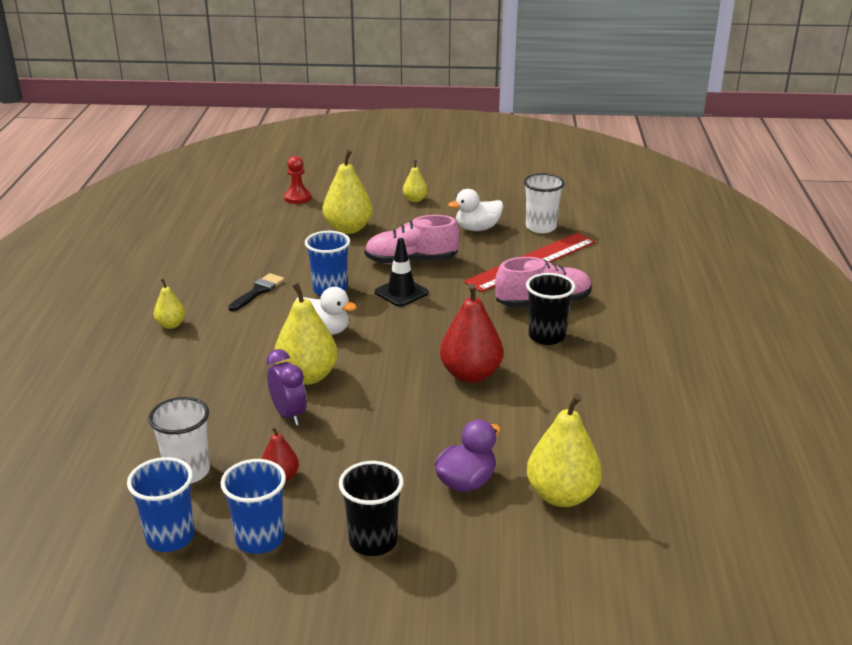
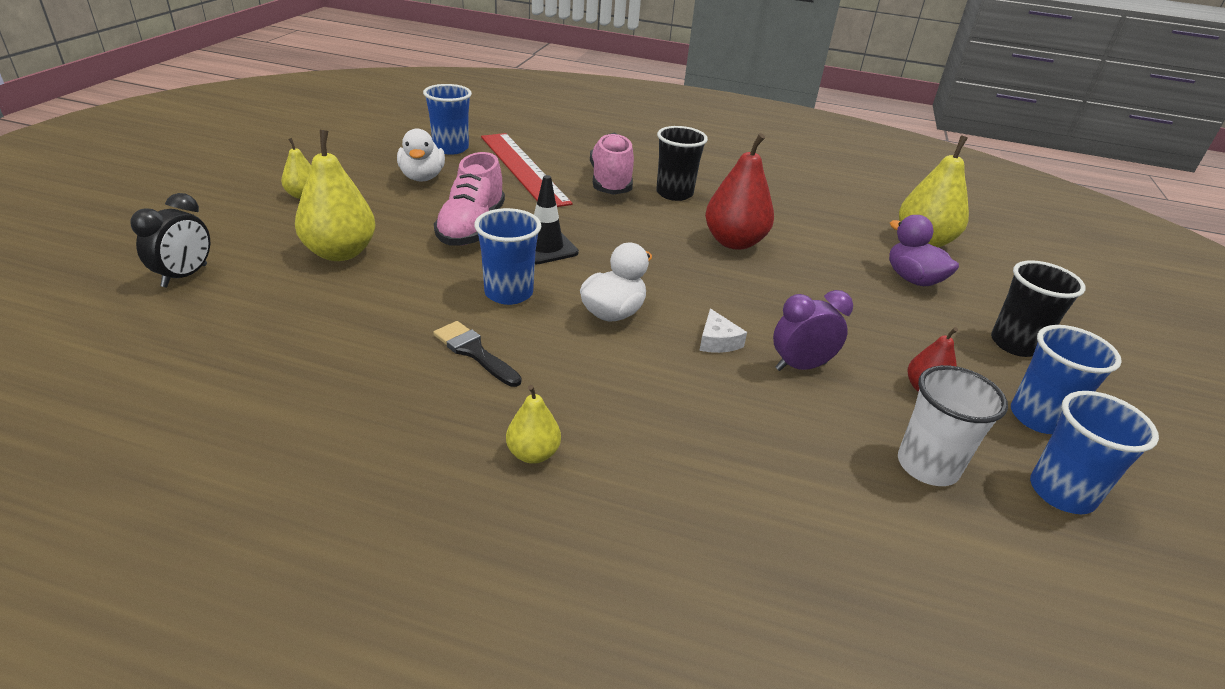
camera: 80 degrees left, 5 degrees up
(297, 198) = (185, 276): red pawn -> black clock
(307, 376) = (717, 341): yellow pear -> white cheese
(541, 227) = (450, 148): white cup -> blue cup

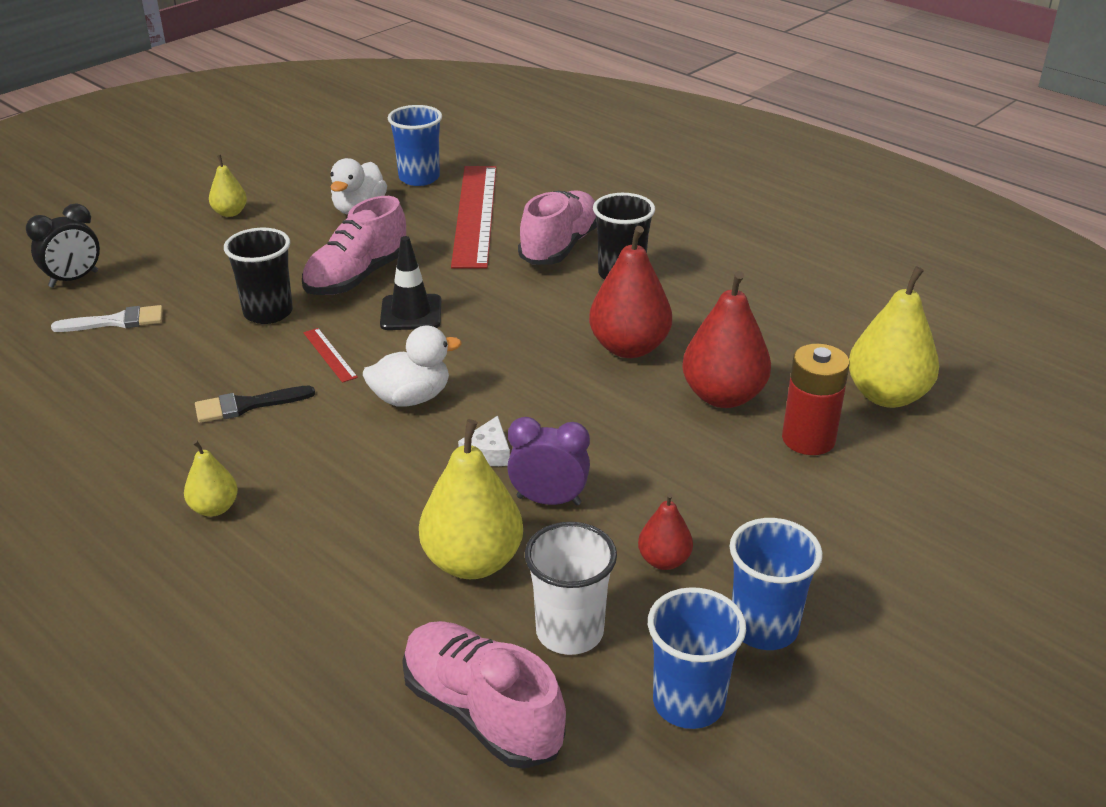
camera: 30 degrees right, 0 degrees up
(268, 305) = (117, 321): none -> white brush
(340, 253) = (214, 281): yellow pear -> yellow pear (472, 562)
(474, 352) = (247, 405): black brush -> black brush turned 90 degrees counterclockwise
(508, 293) = (329, 355): blue cup -> red ruler
(831, 262) = (723, 396): none -> red pear
(913, 279) = (808, 439): purple duck -> red battery
(943, 560) = (482, 712): none -> pink shoe
(1015, 344) = (846, 545): black cup -> black cup (268, 312)

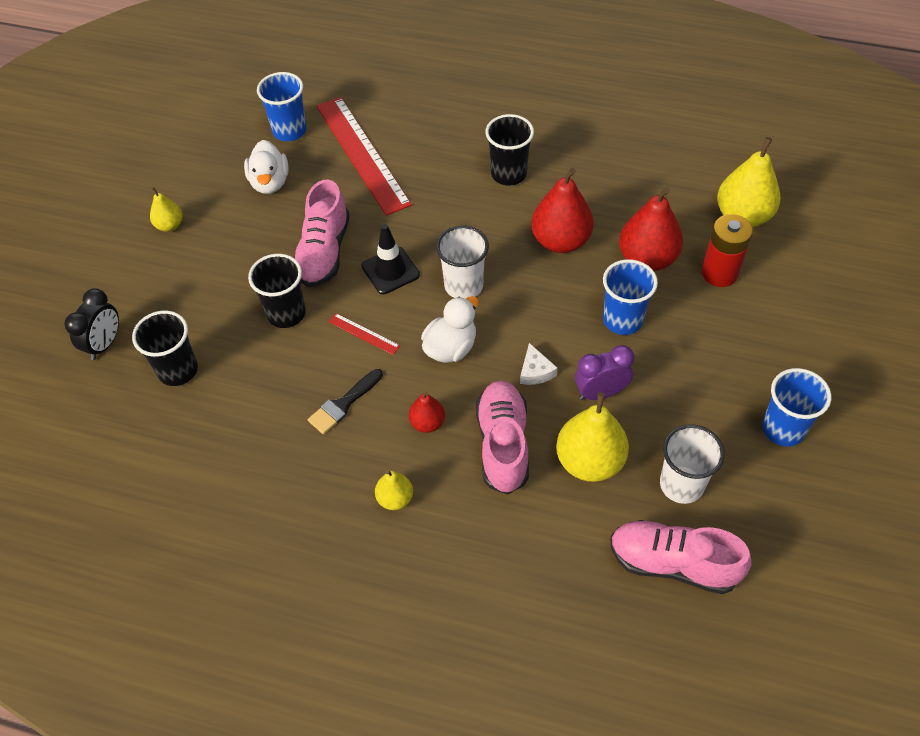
camera: 25 degrees left, 20 degrees up
(117, 321) = (178, 370): white brush -> black cup
(478, 350) = (463, 286): none -> white cup
(560, 246) = (447, 163): pink shoe -> pink shoe (503, 444)
(664, 560) = (698, 407): red pear -> red pear (427, 423)
(688, 703) = (777, 500): blue cup -> blue cup (622, 320)

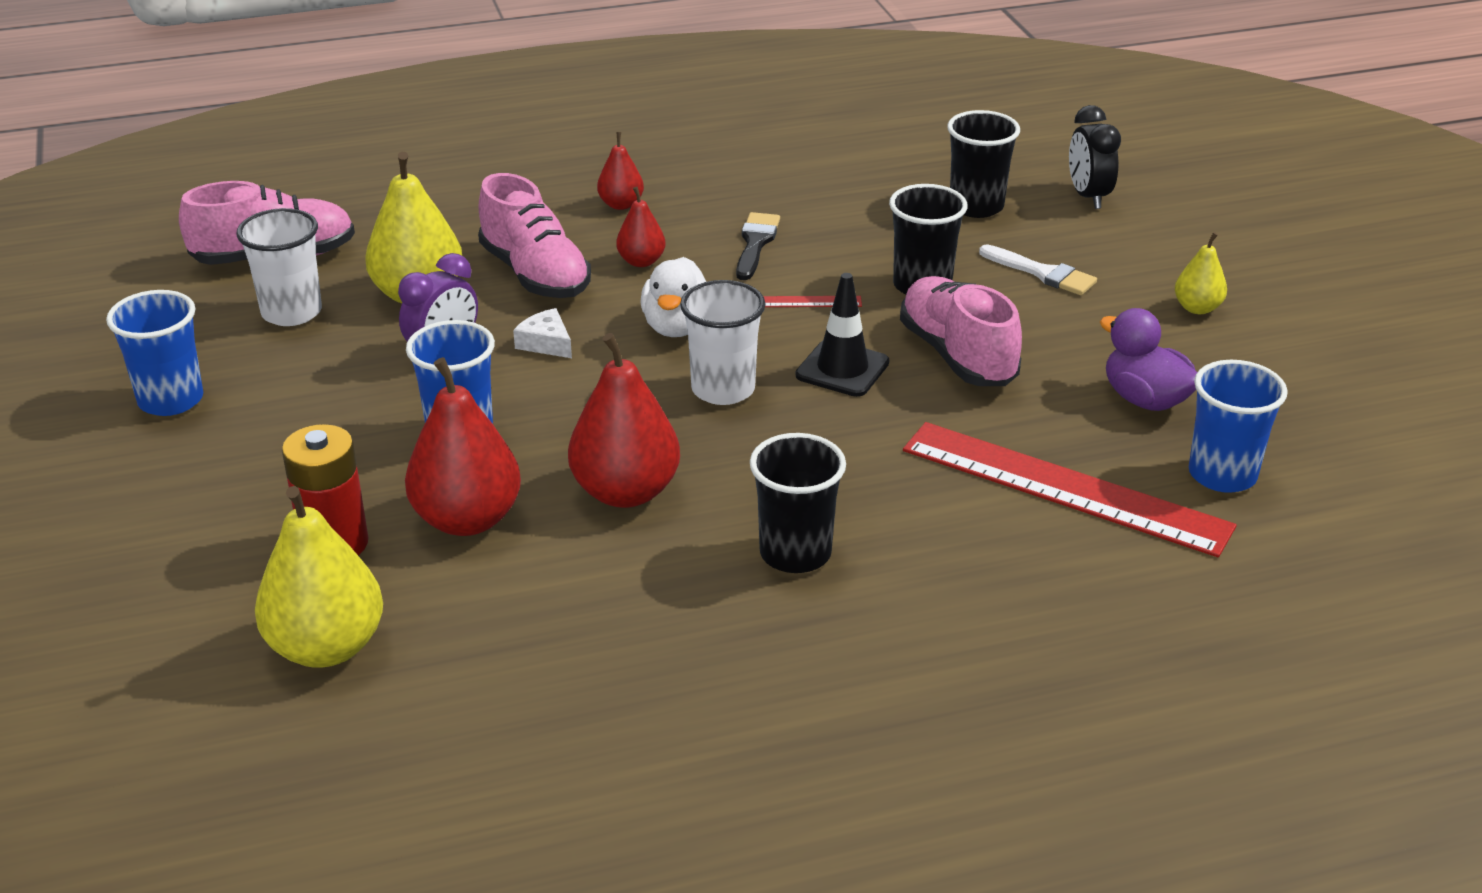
camera: 145 degrees right, 20 degrees down
(212, 290) = (1043, 273): none -> white brush
(270, 182) = (1145, 399): white duck -> purple duck
(395, 498) = (621, 204): yellow pear -> red pear

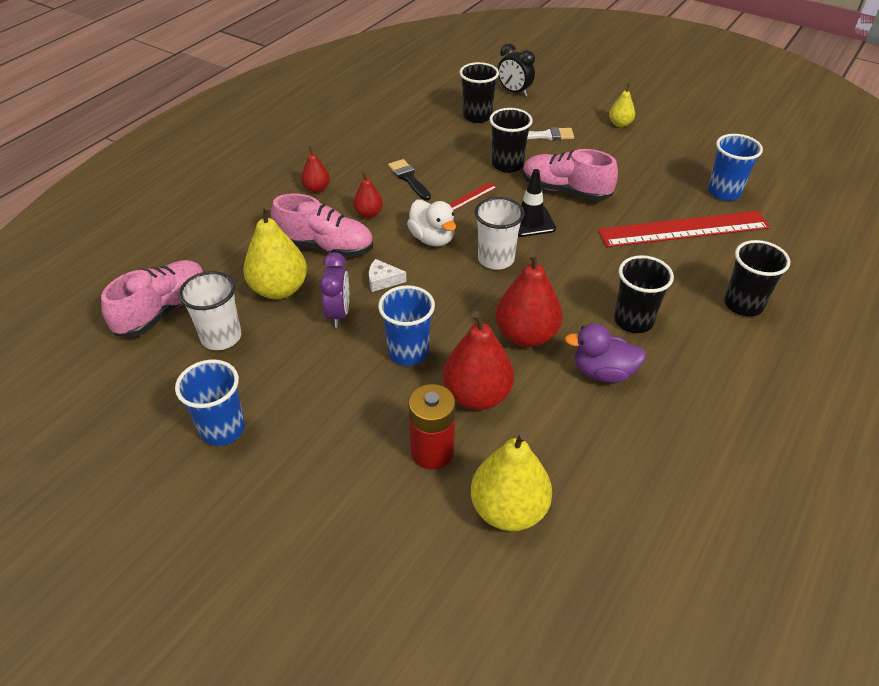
camera: 40 degrees left, 10 degrees up
(995, 624) = (743, 304): none -> black cup
(1145, 399) = (657, 174): purple duck -> purple duck (603, 372)

